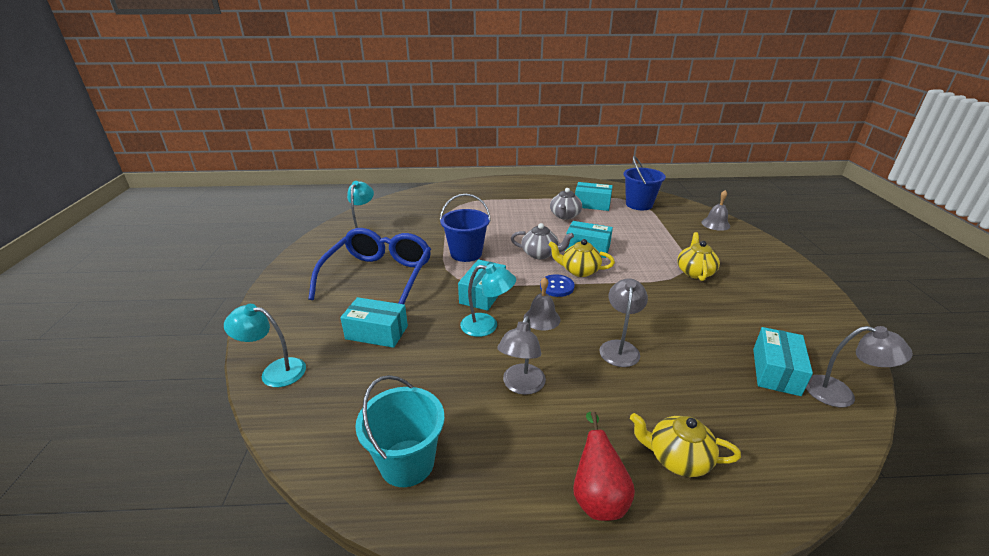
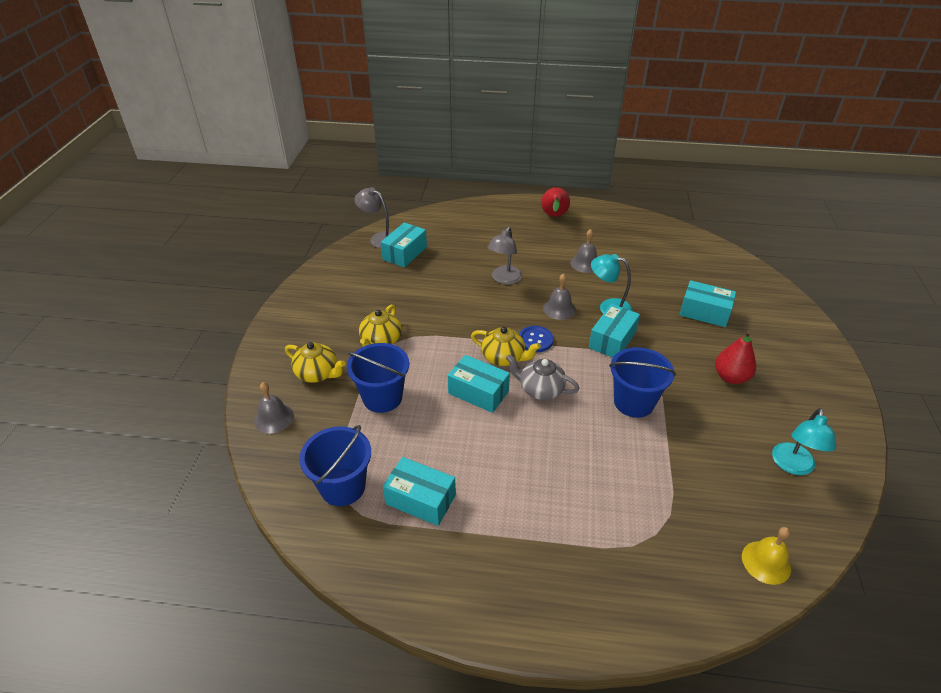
camera: 170 degrees left, 10 degrees up
(275, 371) = (769, 291): turquoise lamp -> none
(379, 276) = (731, 377): blue glasses -> red pear
(403, 202) = (766, 562): none -> yellow bell
(407, 463) = (654, 236): turquoise bucket -> none
(521, 386) = (585, 263): grey lamp -> grey bell
(565, 216) = (480, 470): grey teapot -> none
(655, 239) = (382, 397): none -> blue bucket
(677, 458) = (504, 224): yellow teapot -> yellow teapot (317, 373)

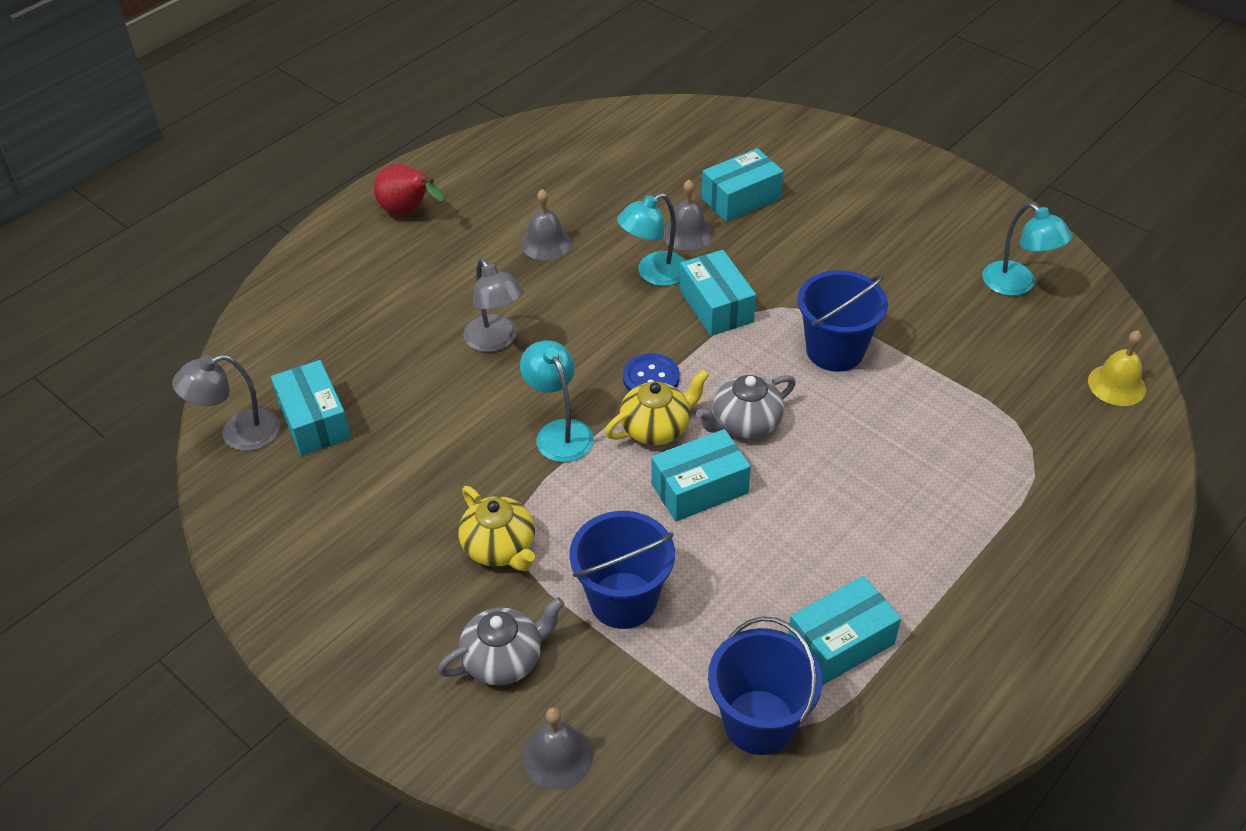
camera: 55 degrees left, 5 degrees up
(317, 373) = (504, 659): yellow teapot -> grey teapot
(468, 326) = (559, 432): none -> turquoise lamp
(559, 309) = (612, 321): grey bell -> grey bell (687, 234)
(731, 377) = (861, 247): red pear -> none

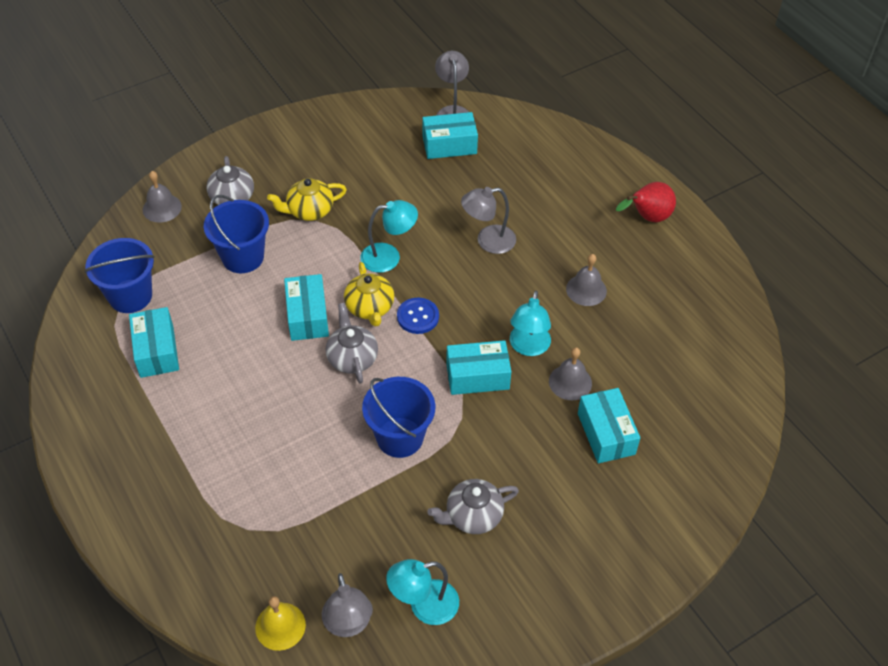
camera: 105 degrees right, 5 degrees up
(654, 274) = (528, 347): turquoise lamp -> turquoise lamp turned 150 degrees counterclockwise
(896, 272) = (473, 516): none -> grey teapot
(1076, 334) = (348, 624): none -> grey lamp

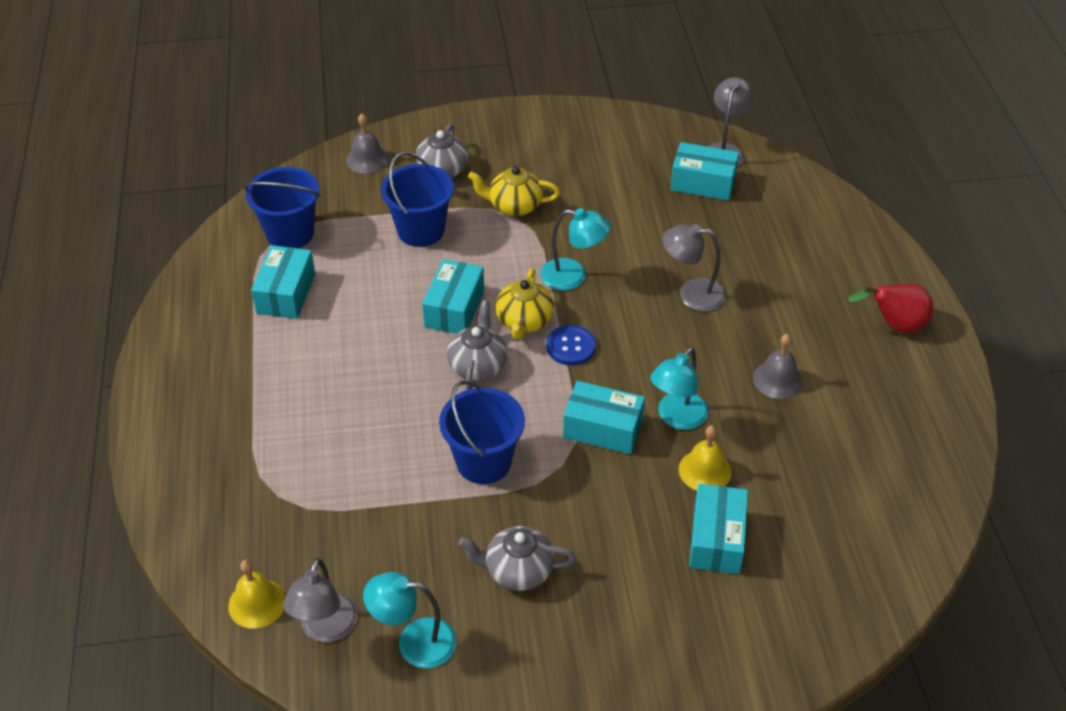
camera: 25 degrees right, 5 degrees down
(570, 382) = (705, 470): grey bell -> yellow bell

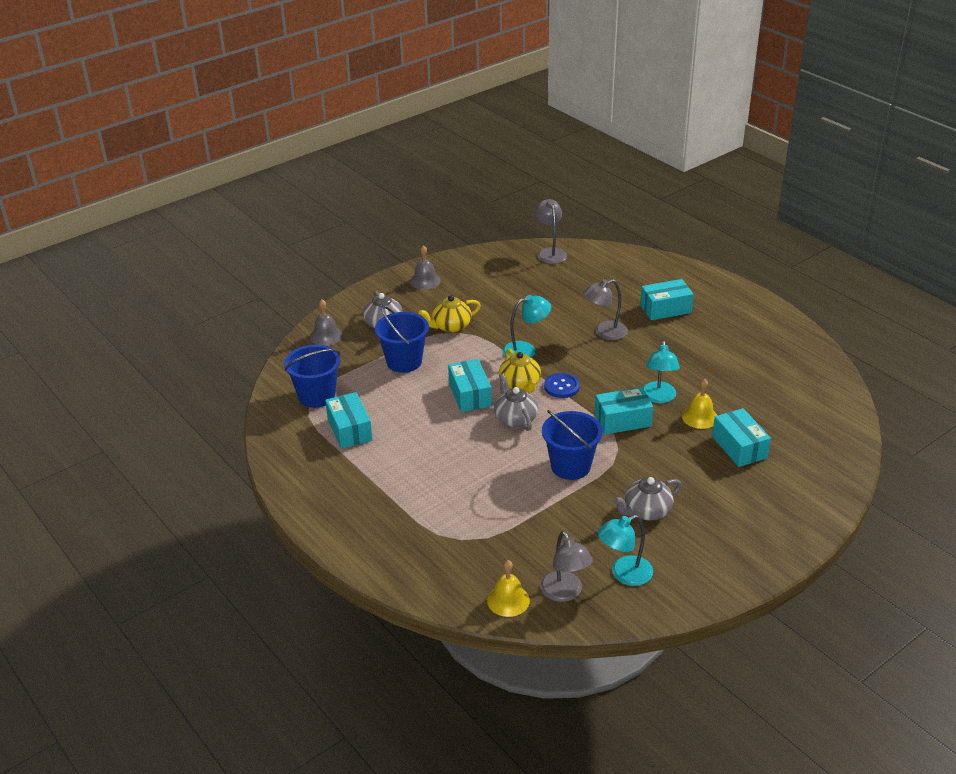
camera: 30 degrees left, 10 degrees down
(703, 183) = (554, 273): turquoise box -> turquoise box (665, 309)
(777, 379) = (694, 356): grey bell -> grey bell (425, 281)
(894, 325) = (730, 306): red pear -> none

